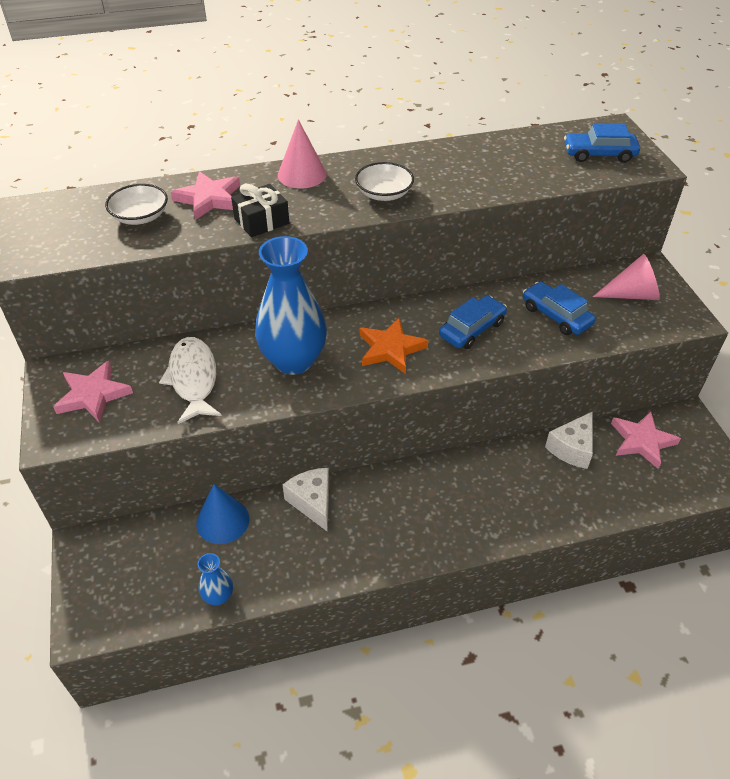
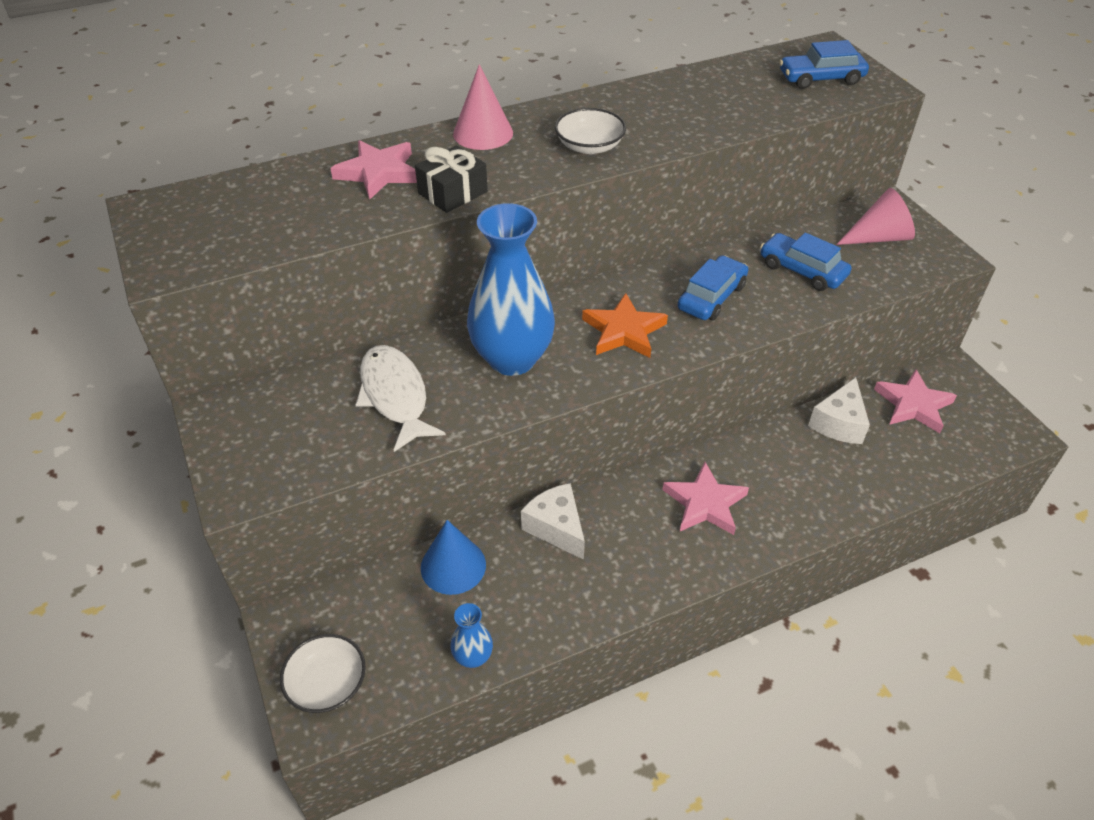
camera: 10 degrees left, 0 degrees up
(93, 395) = (274, 431): pink star -> pink star (705, 503)
(140, 217) = (298, 202): white bowl -> white bowl (327, 683)

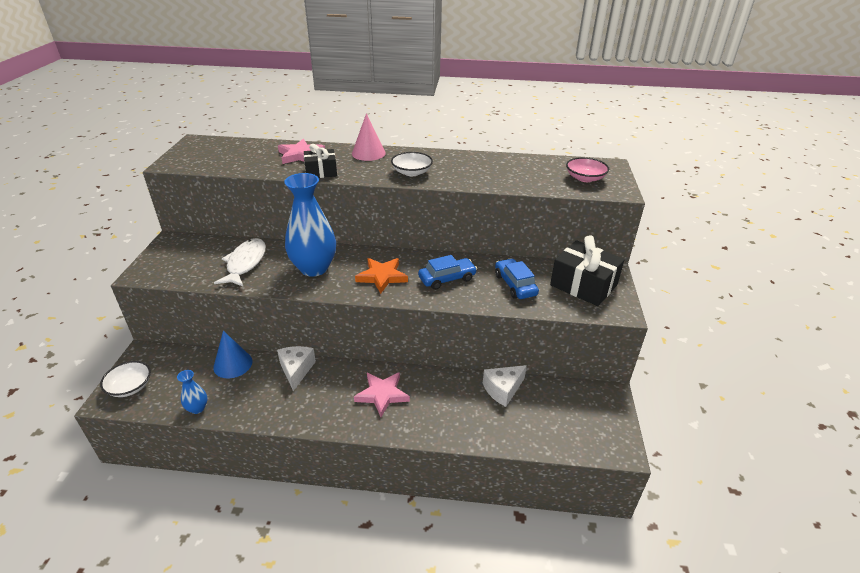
camera: 30 degrees right, 10 degrees down
(821, 78) = (585, 178): blue car -> pink bowl
(878, 237) = (583, 285): pink cone -> black gift
(913, 405) = (561, 401): pink star -> none

